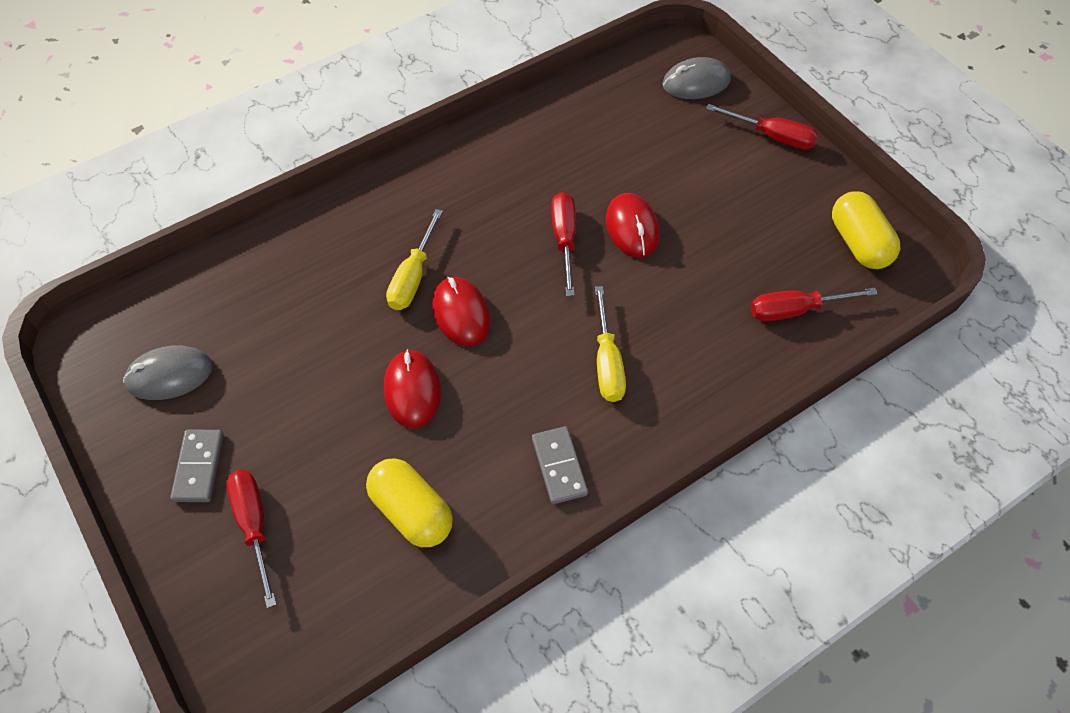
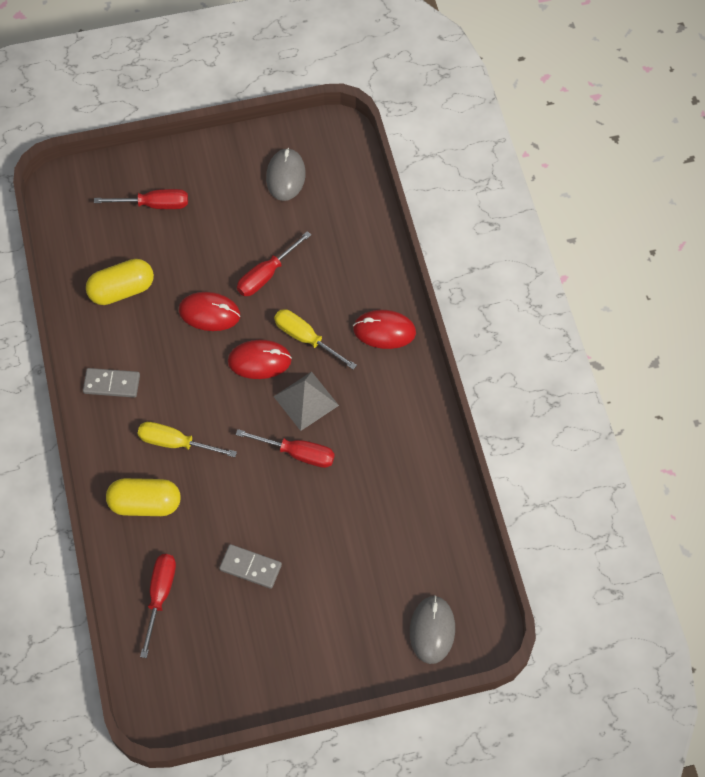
camera: 110 degrees right, 5 degrees up
(199, 467) = (208, 182): grey domino -> grey domino (250, 567)
(495, 252) = (306, 401): none -> grey pyramid
(632, 228) = (288, 508): red mouse -> red mouse (384, 331)
(772, 136) = (341, 667): red screwdriver -> red screwdriver (266, 275)
(858, 243) = (199, 680): yellow capsule -> yellow capsule (145, 503)

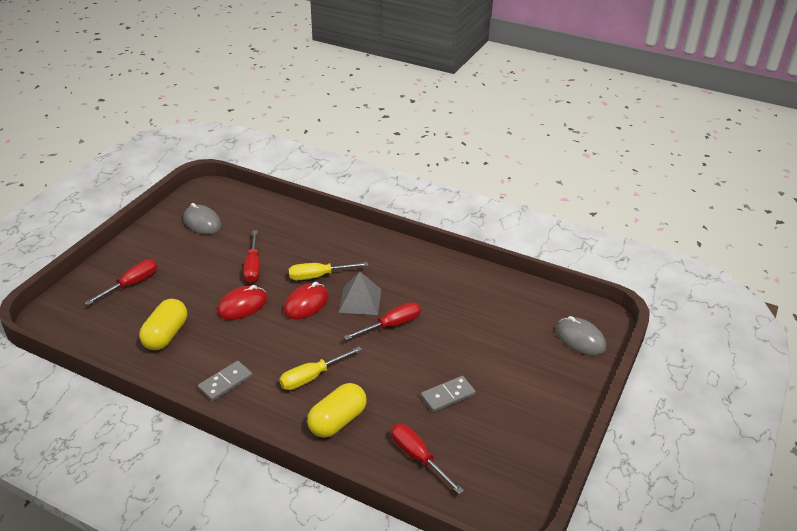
camera: 50 degrees left, 25 degrees down
(384, 331) = (357, 244): red mouse -> none

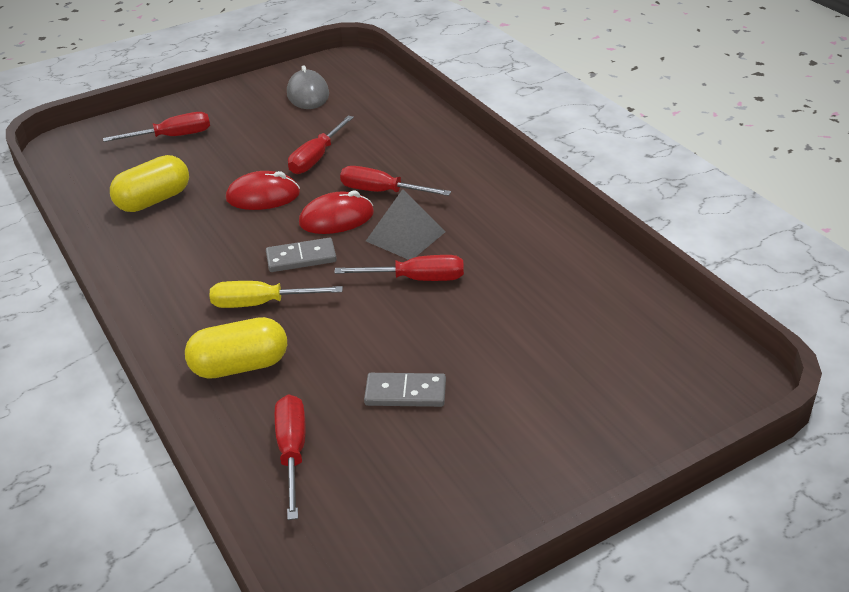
camera: 35 degrees right, 0 degrees up
(225, 382) = (163, 273): grey domino -> grey domino (301, 258)
(318, 276) = (382, 192): yellow screwdriver -> red screwdriver
(580, 339) = (675, 395): grey mouse -> none

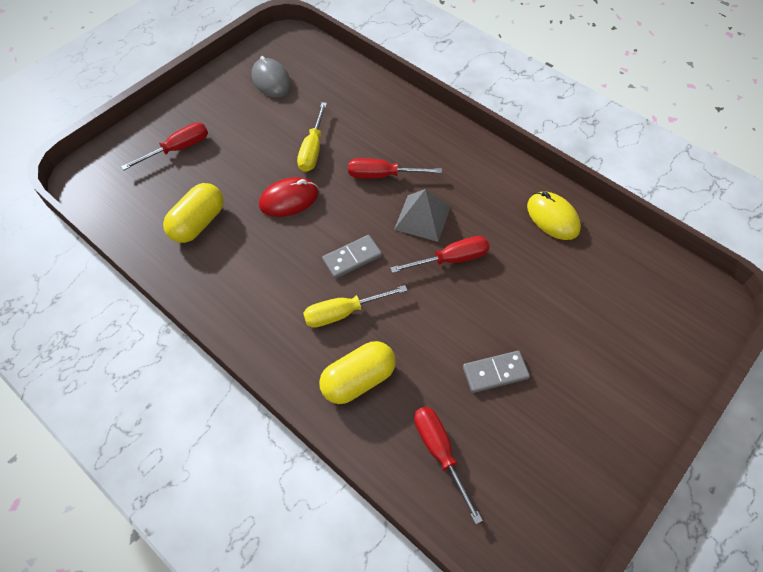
camera: 20 degrees left, 20 degrees up
(316, 158) = (313, 149): red screwdriver -> yellow screwdriver
(336, 218) = (360, 210): red mouse -> none
(567, 262) = (552, 218): none -> yellow mouse

